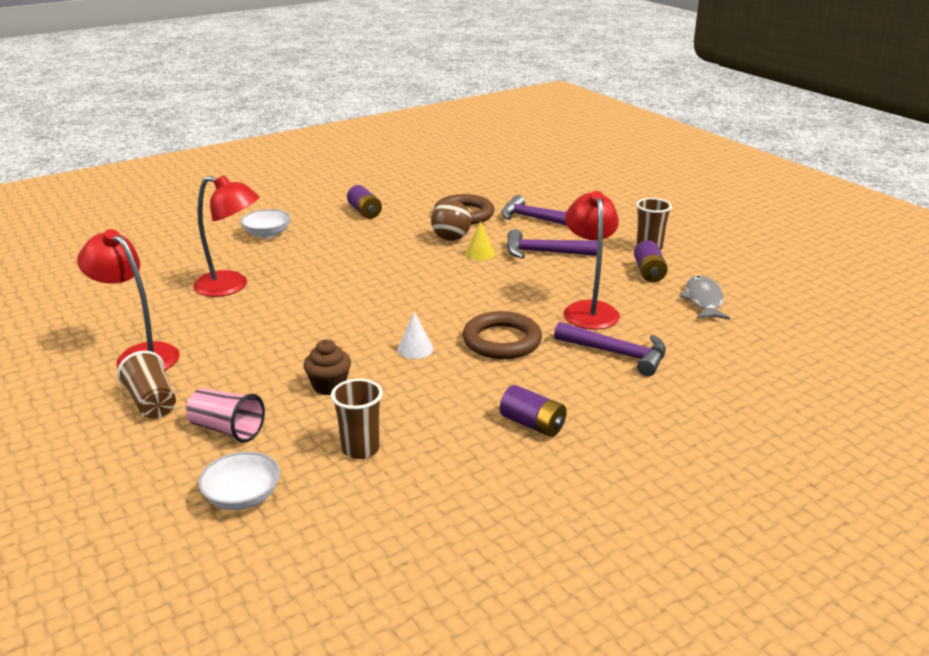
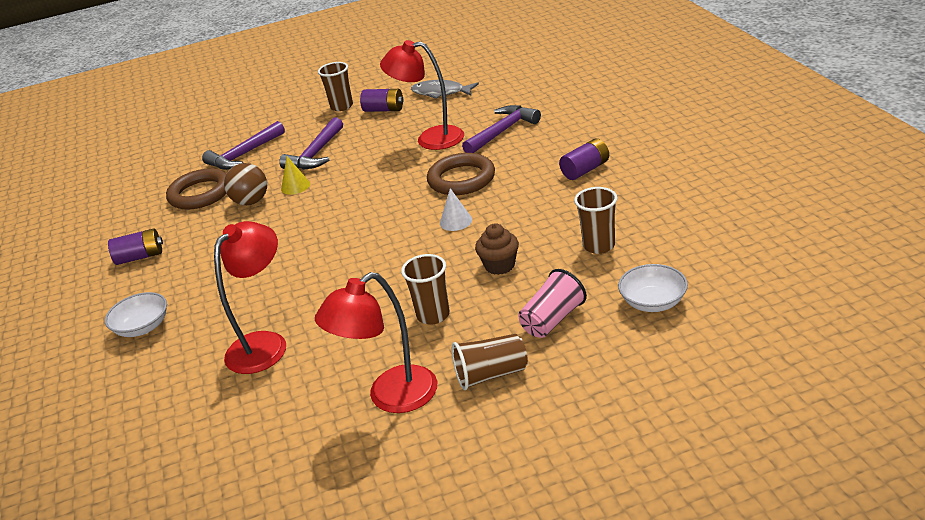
camera: 70 degrees left, 5 degrees up
(252, 359) = (433, 315): none -> brown cup

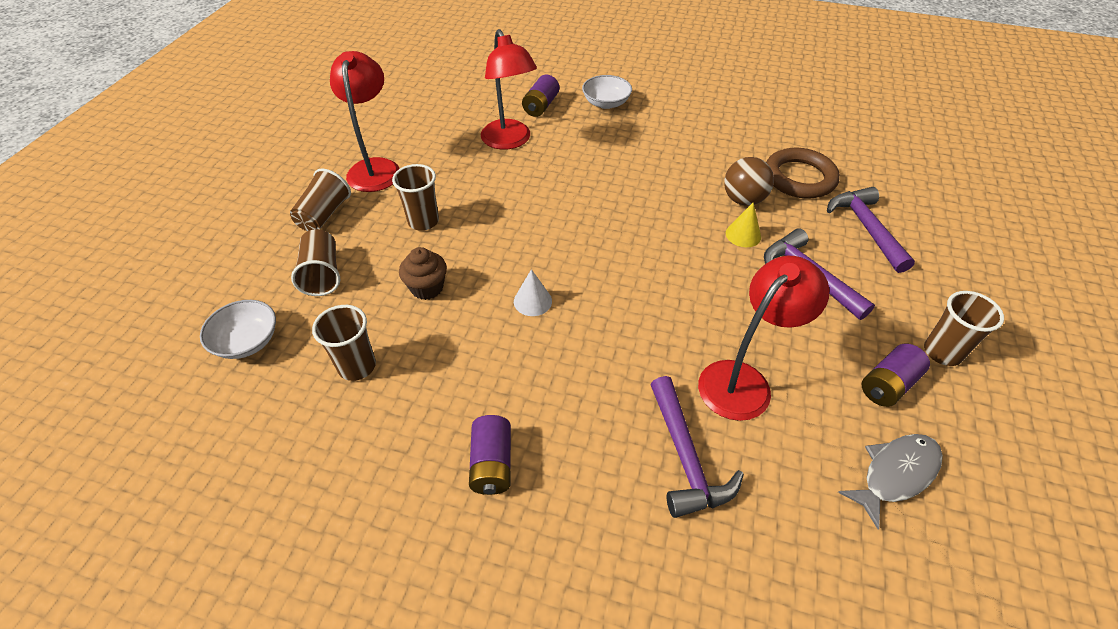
camera: 120 degrees right, 15 degrees up
(140, 257) = (713, 123): purple battery -> purple battery (541, 106)
(461, 179) = (608, 350): brown ring -> none
(552, 320) = (322, 274): pink cup -> brown cup

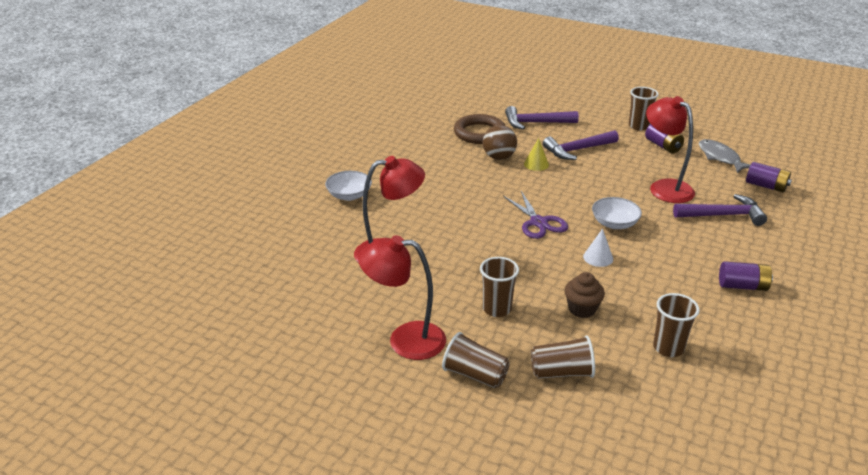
camera: 80 degrees left, 15 degrees down
(247, 341) = (645, 418): white bowl -> white bowl (614, 223)
(541, 106) = (338, 230): purple battery -> purple battery (766, 186)
(597, 244) = (538, 222): none -> purple scissors

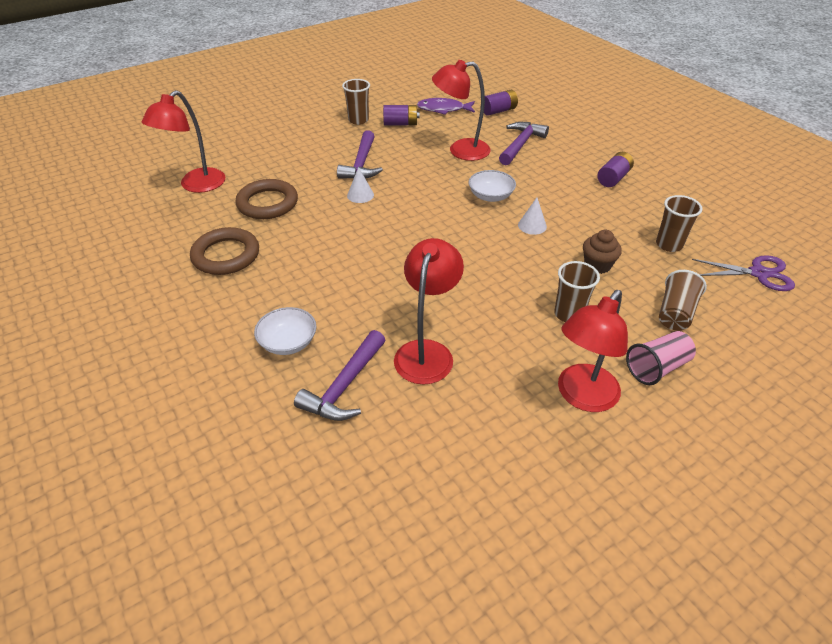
camera: 60 degrees left, 10 degrees up
(408, 141) = (226, 255): none -> brown ring
(467, 101) = (196, 185): none -> red lamp
(475, 375) = (657, 368): brown cup -> pink cup
(499, 157) = (325, 210): brown ball -> none
(536, 123) = (290, 165): purple hammer -> purple hammer (344, 386)
(536, 164) = (360, 195): yellow cone -> white cone
(538, 222) = (455, 234): purple scissors -> purple scissors (759, 273)
(720, 157) = (443, 109): grey fish -> purple fish

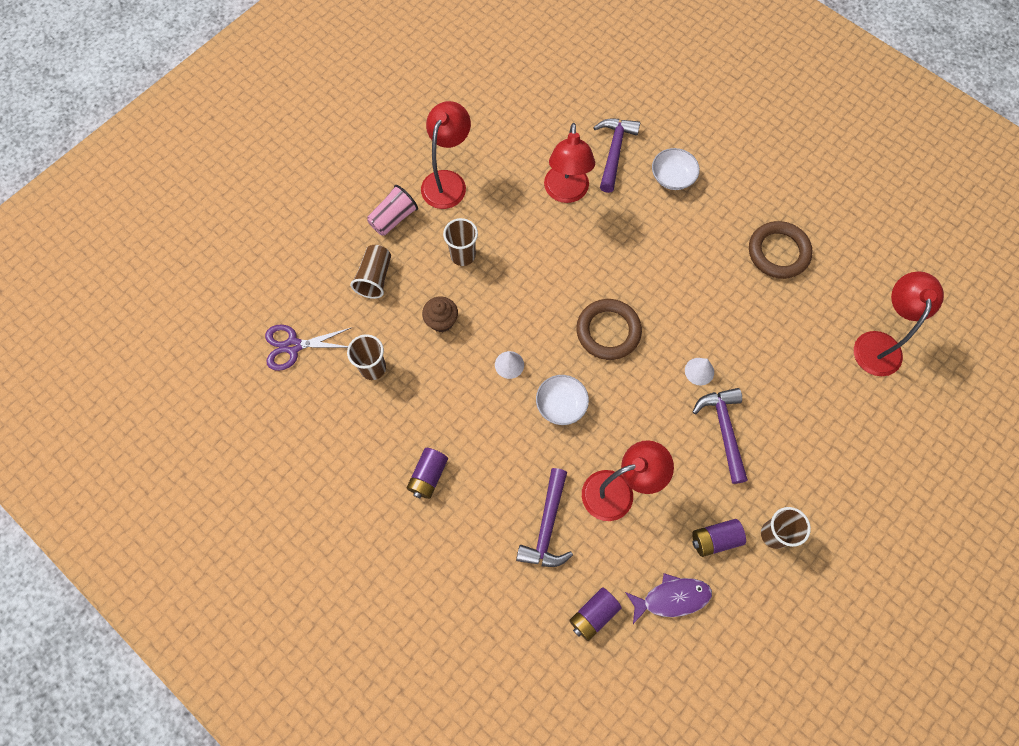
camera: 165 degrees right, 25 degrees up
(267, 203) = (786, 333): brown ring -> brown ring (608, 331)

